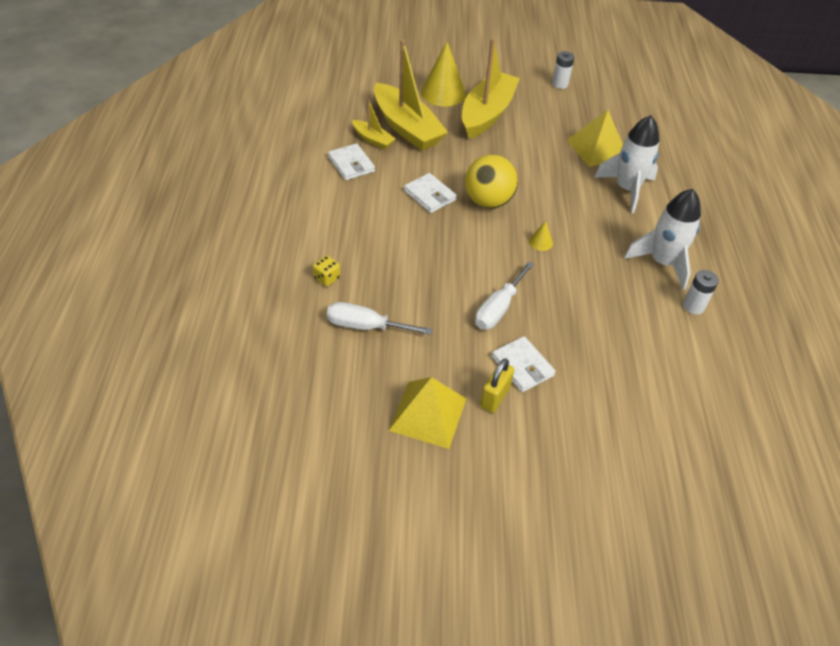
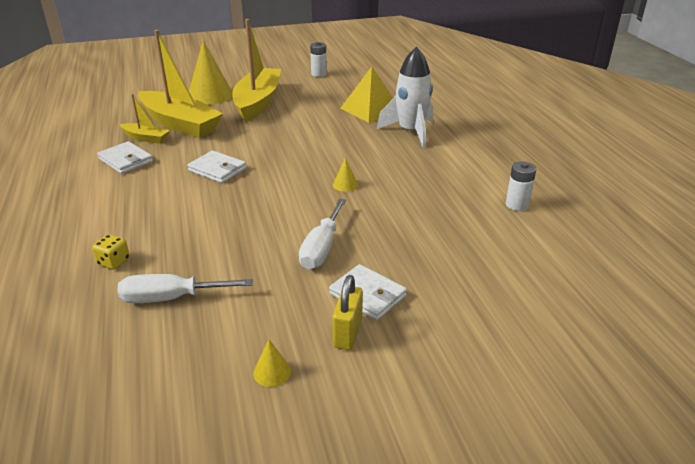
camera: 15 degrees left, 15 degrees down
(428, 414) = (272, 372): yellow pyramid -> yellow cone
(488, 201) = (280, 163): yellow ball -> none
(662, 262) = (470, 178): white rocket -> none

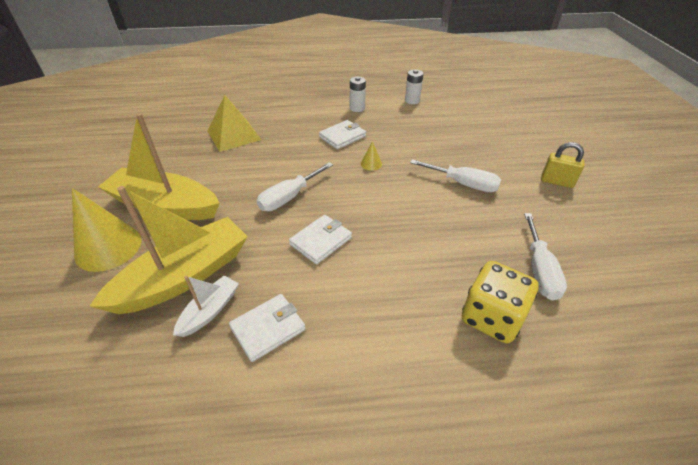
camera: 80 degrees left, 10 degrees up
(114, 262) = (491, 317): yellow dice -> yellow dice, size x2.06
(146, 138) = (210, 311): yellow boat -> white boat
(272, 372) = (603, 216): yellow cone -> none
(277, 148) = (289, 197): none -> white screwdriver
(319, 74) = (118, 156): white battery -> white battery (357, 108)
(367, 295) = (516, 169): white wallet -> white wallet (342, 137)
(410, 132) = (291, 122): white rocket -> none

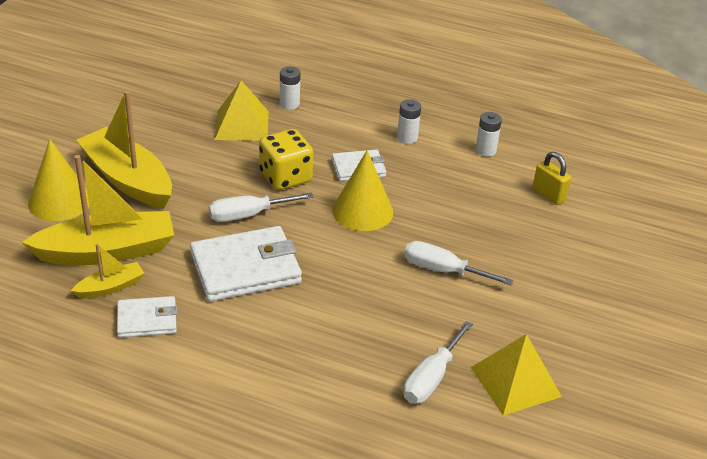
camera: 25 degrees right, 5 degrees down
(210, 311) = (110, 287): white boat -> yellow boat
(259, 111) = (289, 104): none -> white battery
(321, 241) = (245, 268): white wallet -> white wallet, size x1.77
(371, 164) = (362, 211): yellow cone -> yellow cone, size x2.31
(463, 184) = (443, 270): white screwdriver -> white screwdriver turned 150 degrees clockwise
(491, 317) = (342, 393): yellow dice -> yellow dice (285, 177)
(556, 182) = (555, 309): yellow padlock -> yellow padlock (548, 195)
(592, 245) = (515, 381): none -> yellow pyramid

